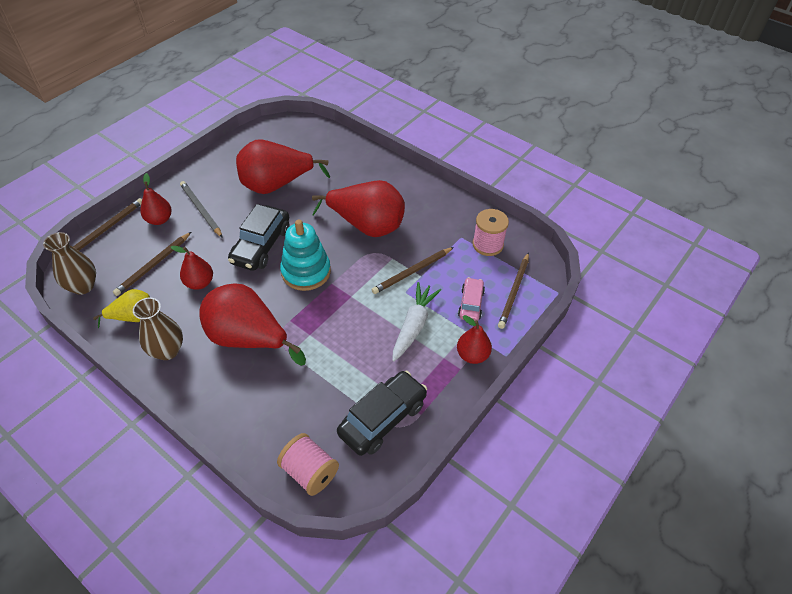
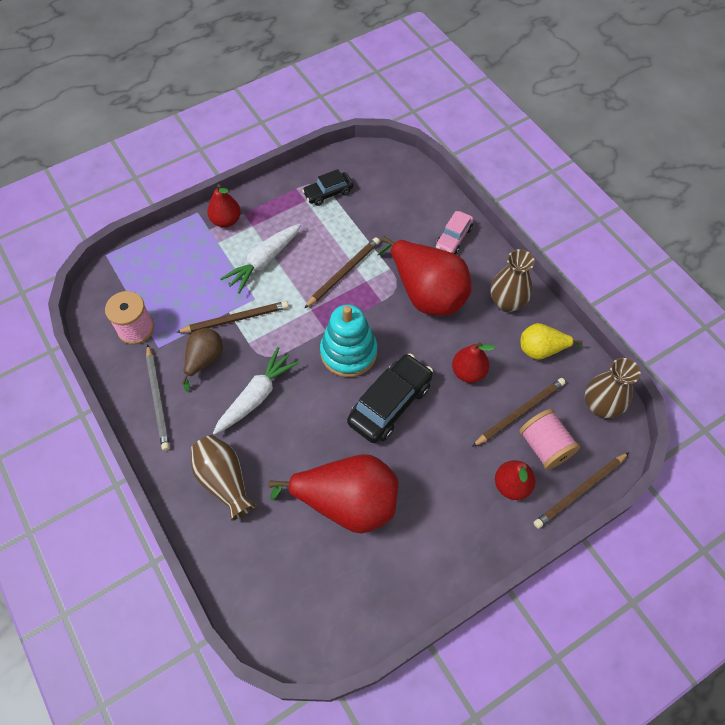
camera: 160 degrees left, 10 degrees up
(201, 210) = (456, 486): grey pencil -> grey pencil (158, 399)
(310, 472) = (399, 173): pink spool -> pink spool (544, 446)
(364, 177) = (224, 481): none -> brown vase
(367, 226) = (257, 396): red pear -> white carrot
(382, 418) = (328, 193): black car -> black car, size x0.59
(420, 238) = (204, 360): none -> brown pear
(470, 304) = (197, 267): pink car -> pink car (453, 238)
(514, 292) = (147, 267): brown pencil -> brown pencil (343, 273)

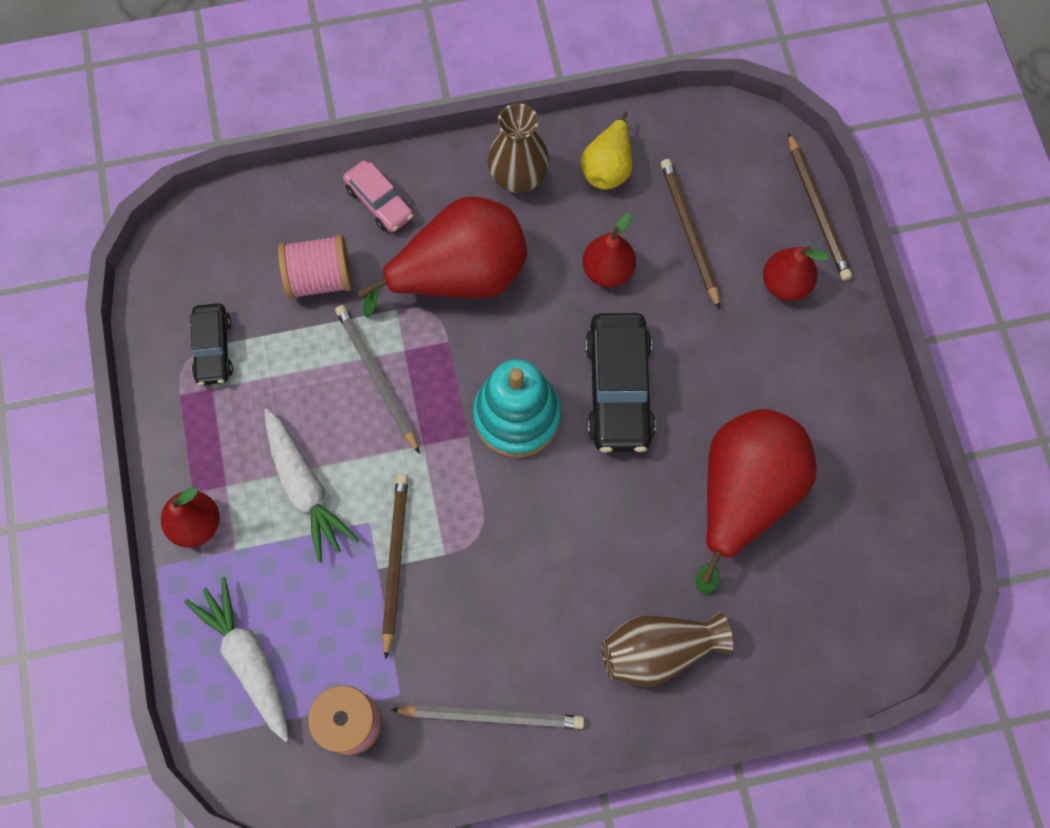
camera: 70 degrees left, 10 degrees up
(204, 360) = (450, 628): brown pear -> none
(257, 396) = (540, 567): white carrot -> white carrot (248, 659)
(343, 273) = (377, 377): brown pencil -> grey pencil
(390, 404) = (618, 389): black car -> black car turned 150 degrees counterclockwise
(544, 446) = (746, 224): pink spool -> pink spool (320, 278)
(600, 406) = (713, 135): brown vase -> none

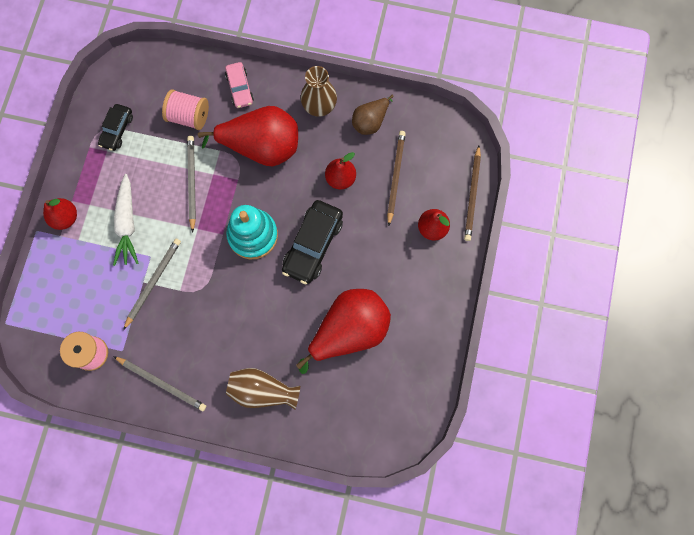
camera: 25 degrees right, 5 degrees up
(248, 659) = (57, 298): white carrot -> none
(395, 561) = (153, 282): brown pencil -> grey pencil
(608, 167) = (370, 121): yellow pear -> brown pear

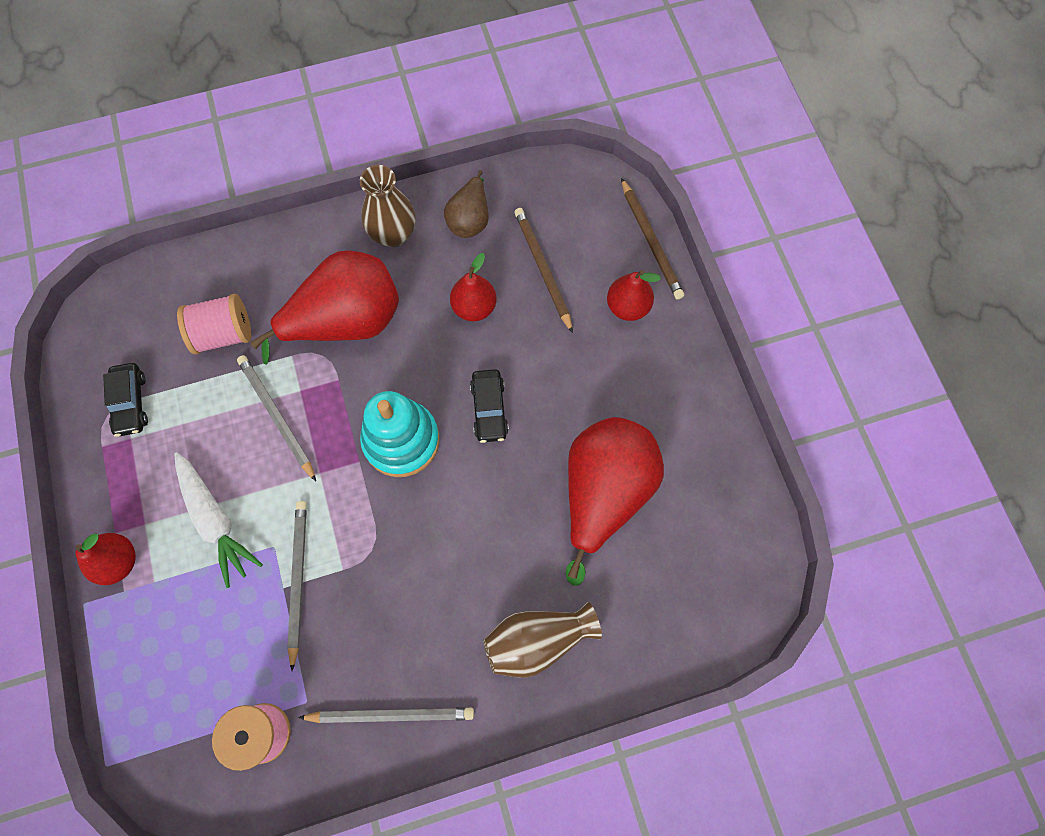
camera: 30 degrees left, 5 degrees down
(240, 88) = (274, 264): pink car -> none
(313, 245) = (489, 409): black car -> black car, size x0.59

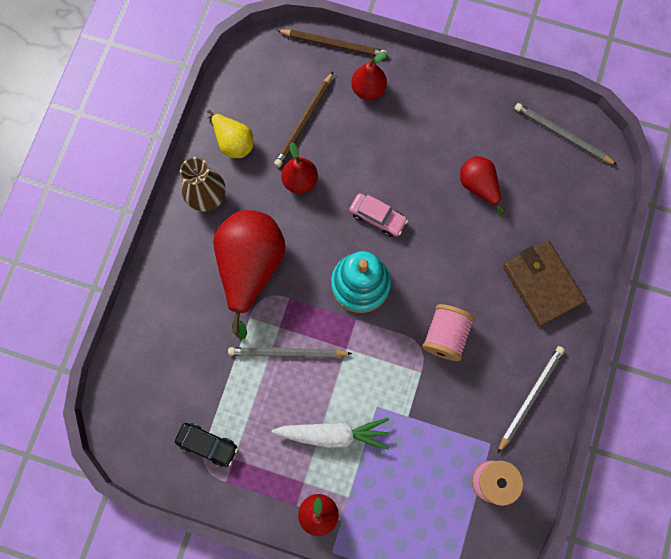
camera: 55 degrees left, 5 degrees up
(224, 334) = (200, 353): pink spool -> pink spool (445, 335)
(298, 580) = (409, 404): grey pencil -> grey pencil (562, 135)
(470, 219) = (233, 142): brown pear -> yellow pear
(489, 409) = (377, 217): black car -> pink car
(537, 640) = (541, 284): brown vase -> brown wallet
(542, 269) = (304, 121): brown pencil -> brown pencil turned 75 degrees counterclockwise
(604, 493) = (479, 186): red pear -> red pear, size x0.53

